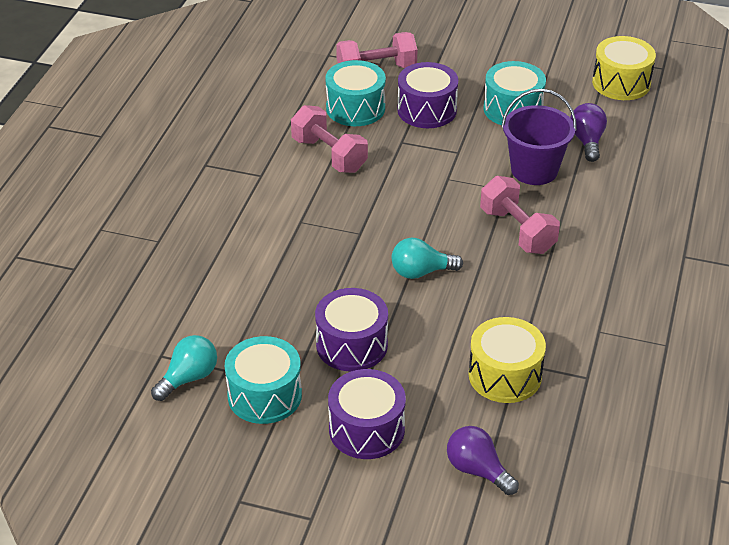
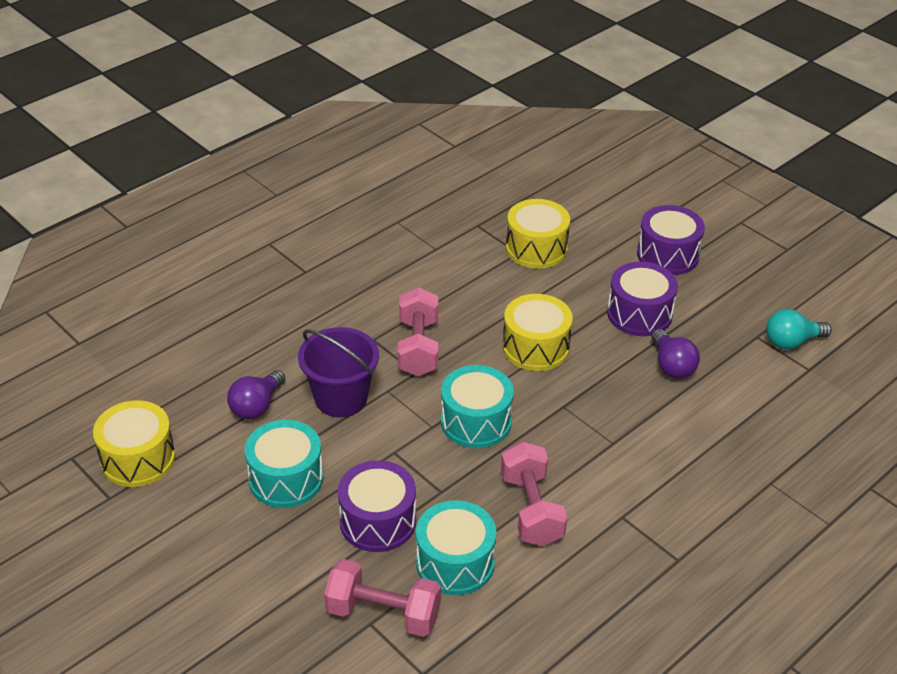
camera: 150 degrees left, 0 degrees up
(264, 395) = (733, 305): turquoise drum -> turquoise drum (476, 421)
(421, 272) = (535, 347): turquoise light bulb -> yellow drum
(477, 470) = (606, 205): purple light bulb -> purple light bulb (671, 366)

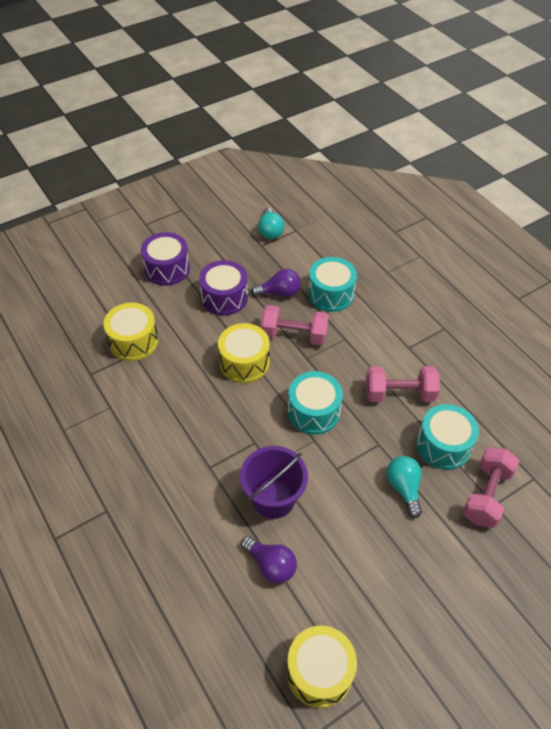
camera: 80 degrees left, 10 degrees up
(286, 479) = (356, 548): turquoise drum -> turquoise drum (331, 294)
(378, 521) = (404, 488): purple drum -> turquoise light bulb
(418, 347) = (227, 437): pink dumbbell -> pink dumbbell (294, 335)

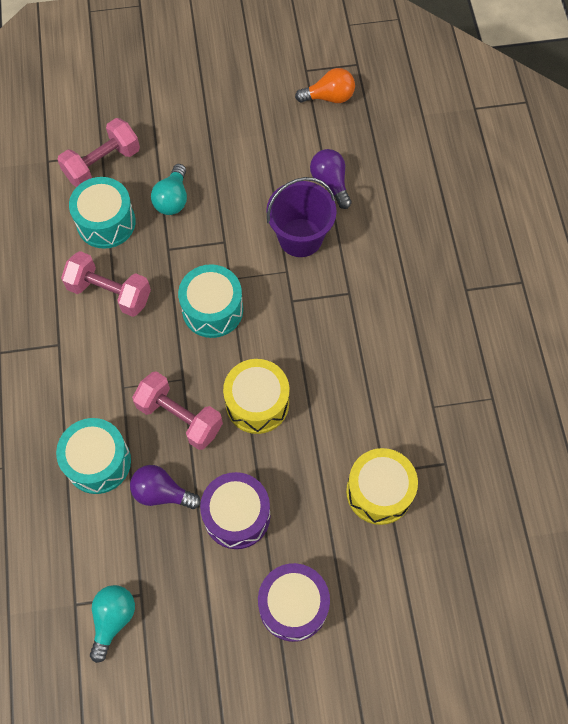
camera: 155 degrees left, 15 degrees up
(319, 672) = (329, 97): yellow drum -> orange light bulb

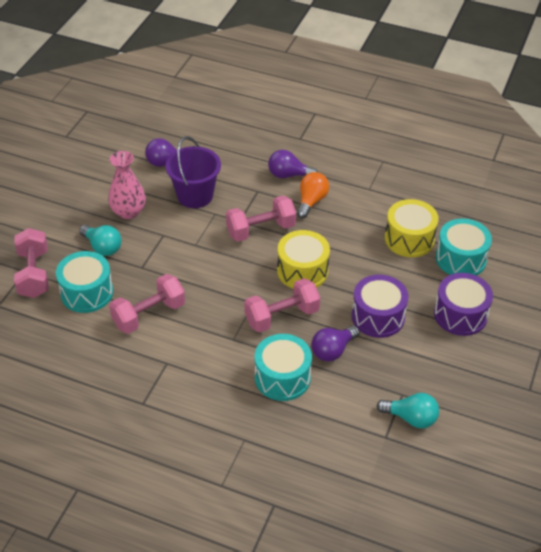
camera: 60 degrees left, 20 degrees down
(113, 619) = (411, 418): turquoise light bulb -> turquoise light bulb turned 150 degrees clockwise
(212, 309) = (212, 263): turquoise drum -> turquoise drum (461, 259)
(236, 191) = (128, 212): none -> pink vase
(291, 329) = (261, 230): none -> pink dumbbell
(329, 97) = (99, 134): orange light bulb -> orange light bulb (311, 201)
(396, 310) = (288, 175): none -> purple light bulb

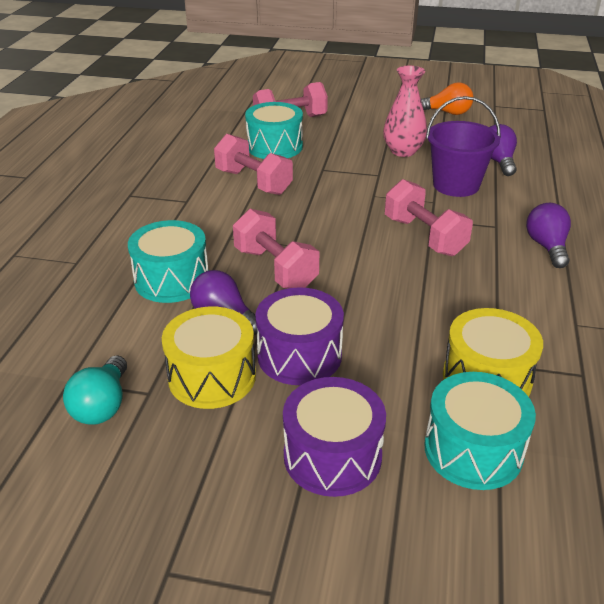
camera: 80 degrees right, 10 degrees down
(102, 247) = (342, 145): turquoise light bulb -> none
(302, 271) = (364, 277): yellow drum -> yellow drum (212, 376)
(311, 201) = (507, 271): orange light bulb -> orange light bulb (447, 113)

